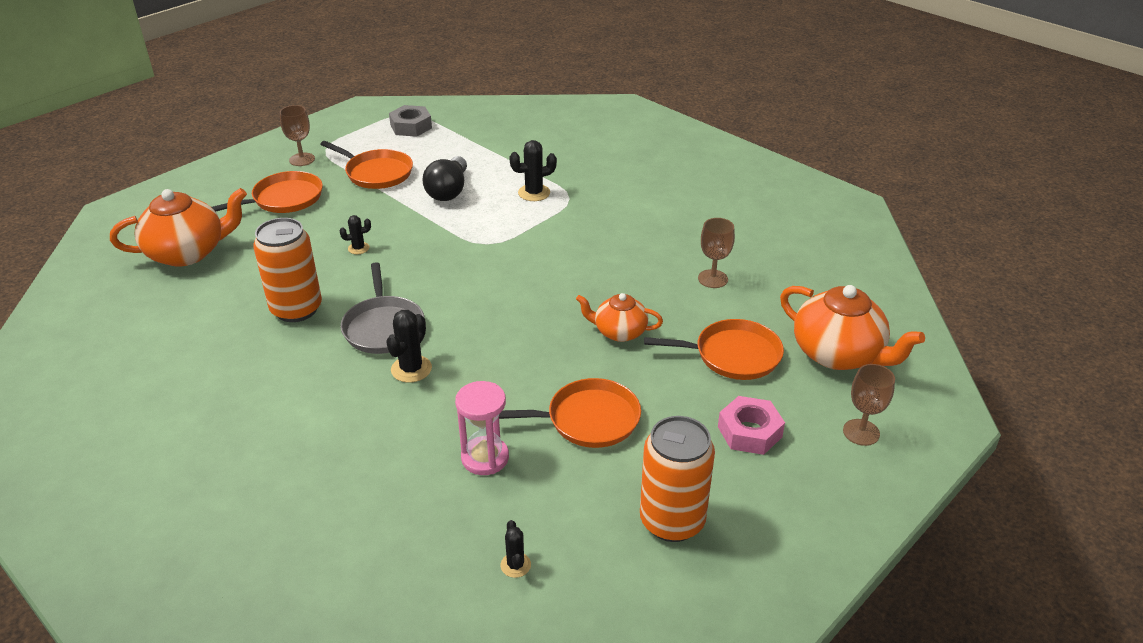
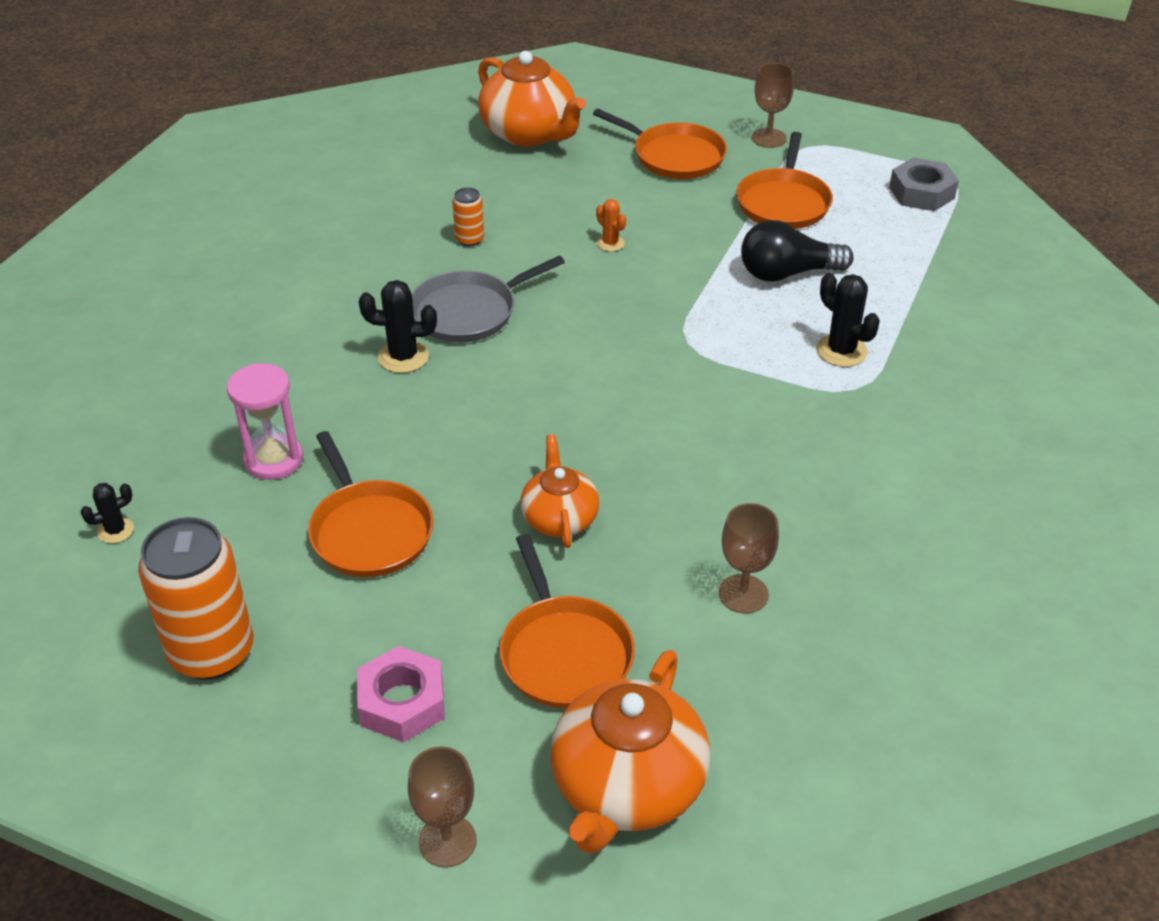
camera: 70 degrees right, 5 degrees up
(296, 309) = (469, 239): orange can -> orange can, size x0.46
(358, 248) = (610, 243): black cactus -> orange cactus

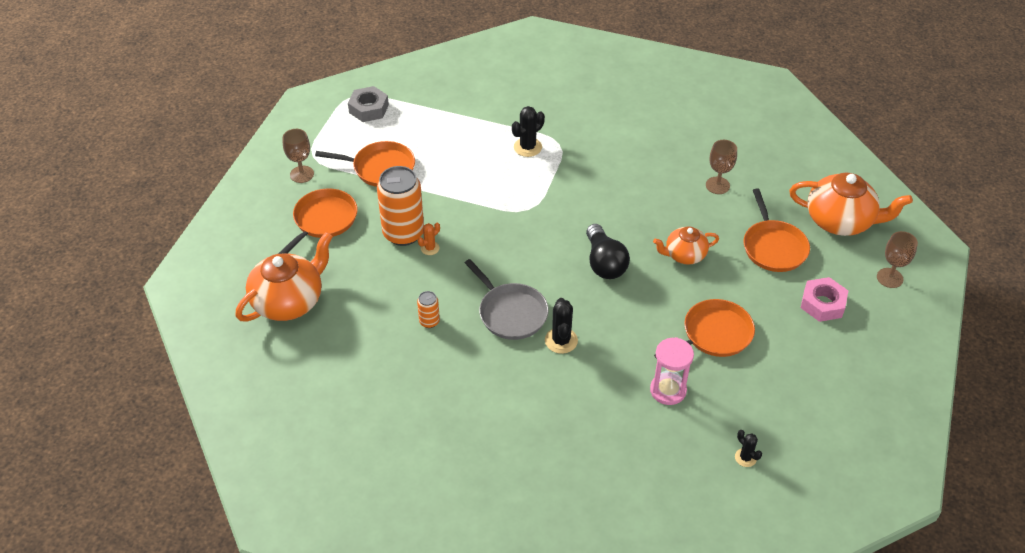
camera: 95 degrees left, 5 degrees up
(212, 652) = (818, 388): orange can -> orange can (403, 233)
(564, 653) = (773, 247): orange pan -> orange pan turned 105 degrees clockwise
(787, 273) = (457, 167): black light bulb -> black light bulb (604, 263)

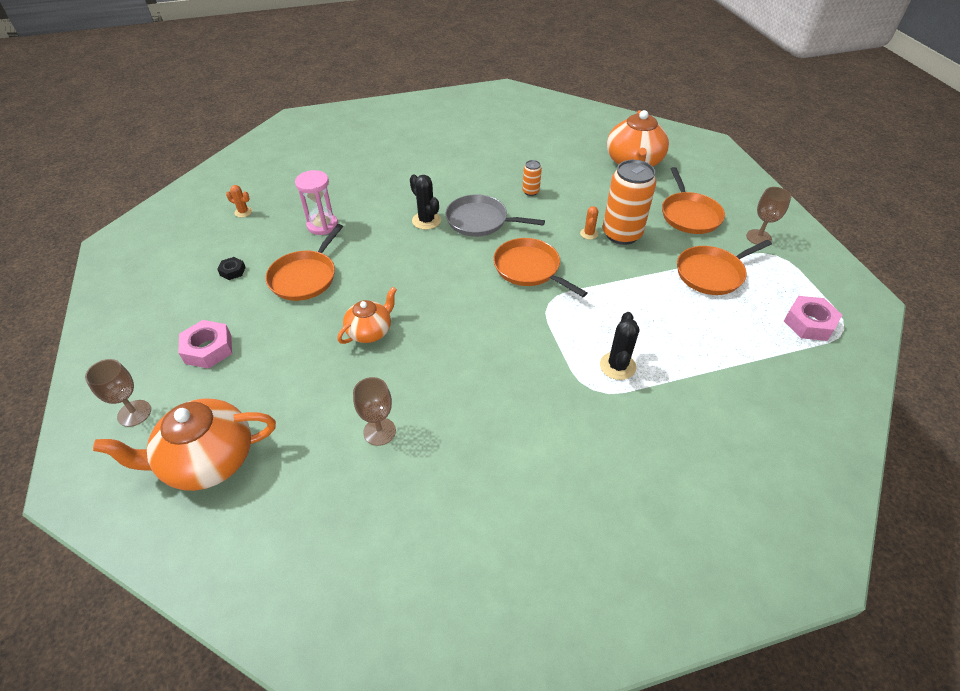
camera: 145 degrees right, 0 degrees up
(368, 109) = (809, 323): grey nut -> pink nut
(604, 263) = (439, 289): black light bulb -> none
(745, 457) = (243, 212): black cactus -> orange cactus
(773, 247) = (280, 385): orange pan -> orange pan (529, 269)
(780, 377) = (232, 271): none -> black nut

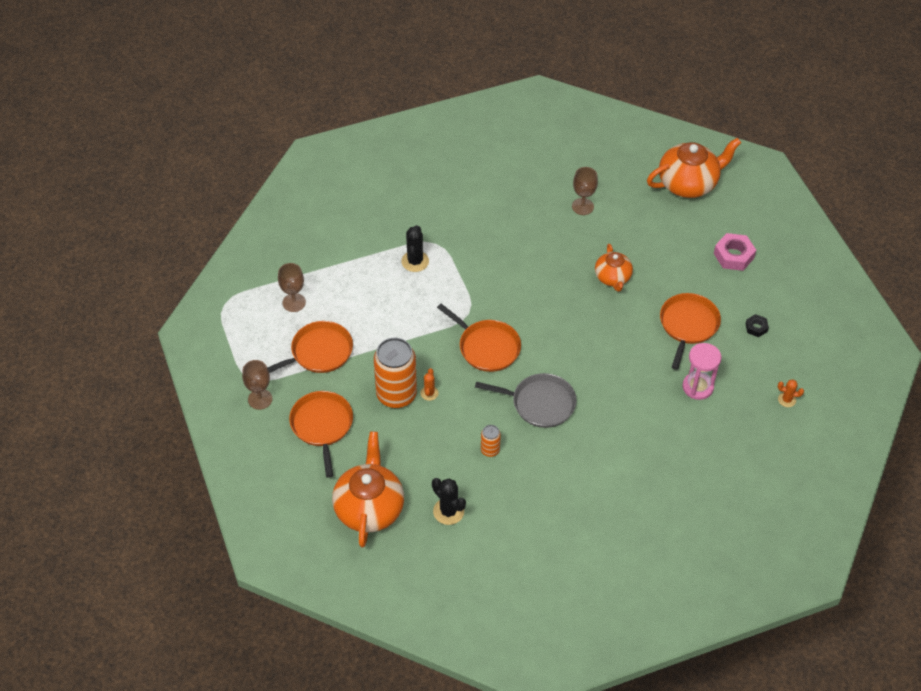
camera: 175 degrees right, 5 degrees up
(134, 413) = (756, 208): brown goblet -> brown goblet (294, 302)
(370, 331) = (612, 278): orange teapot -> orange teapot turned 45 degrees counterclockwise
(426, 220) = (595, 400): black cactus -> black cactus (448, 511)
(809, 323) = (251, 307): pink nut -> none

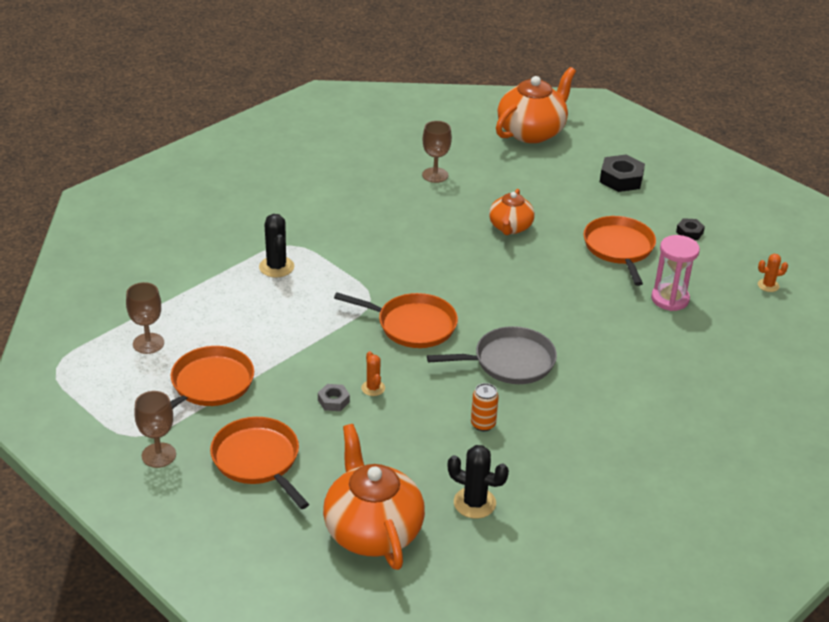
camera: 25 degrees left, 15 degrees down
(396, 395) = (333, 401): orange can -> grey nut
(612, 278) = (510, 227): orange teapot -> orange teapot turned 45 degrees clockwise
(733, 256) = (621, 179): pink nut -> black nut

